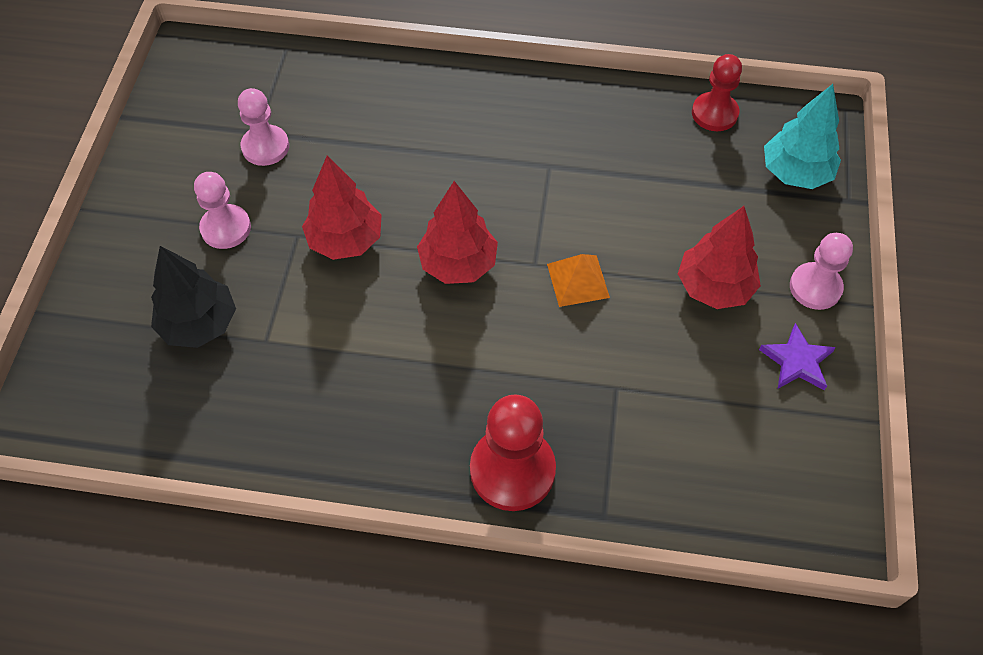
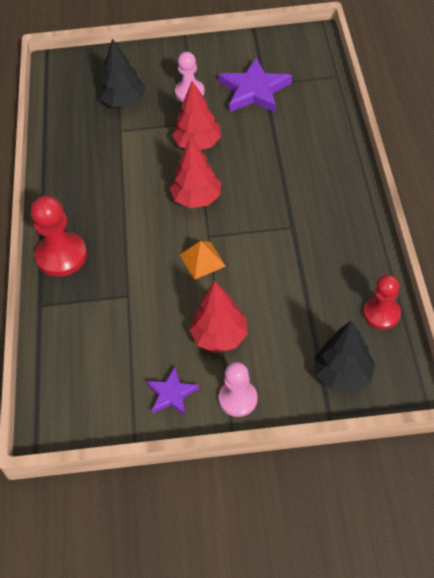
camera: 80 degrees right, 5 degrees down
(265, 147) = (254, 90): pink pawn -> purple star
(795, 173) = (343, 374): turquoise tree -> black tree

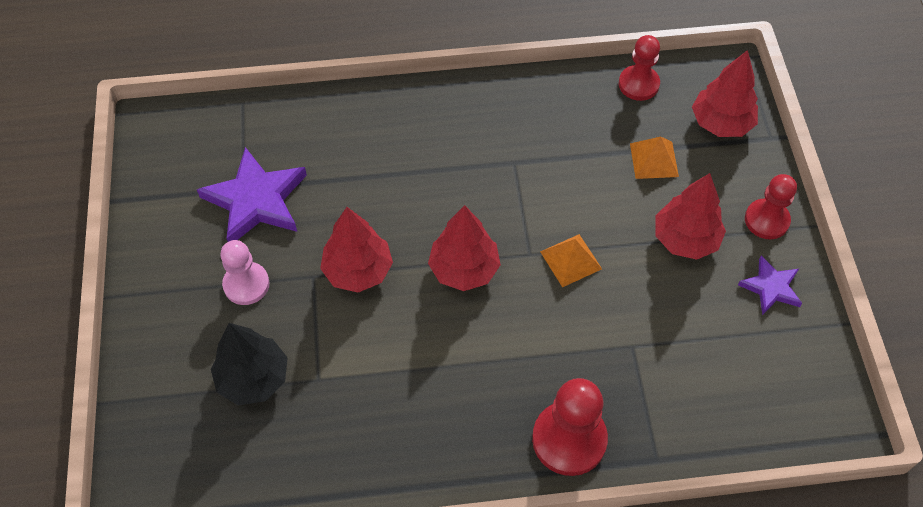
camera: 95 degrees left, 5 degrees up
(238, 399) = (766, 220): pink pawn -> red pawn
(299, 320) = (654, 160): none -> orange pyramid
(343, 374) = (721, 123): black tree -> red tree

